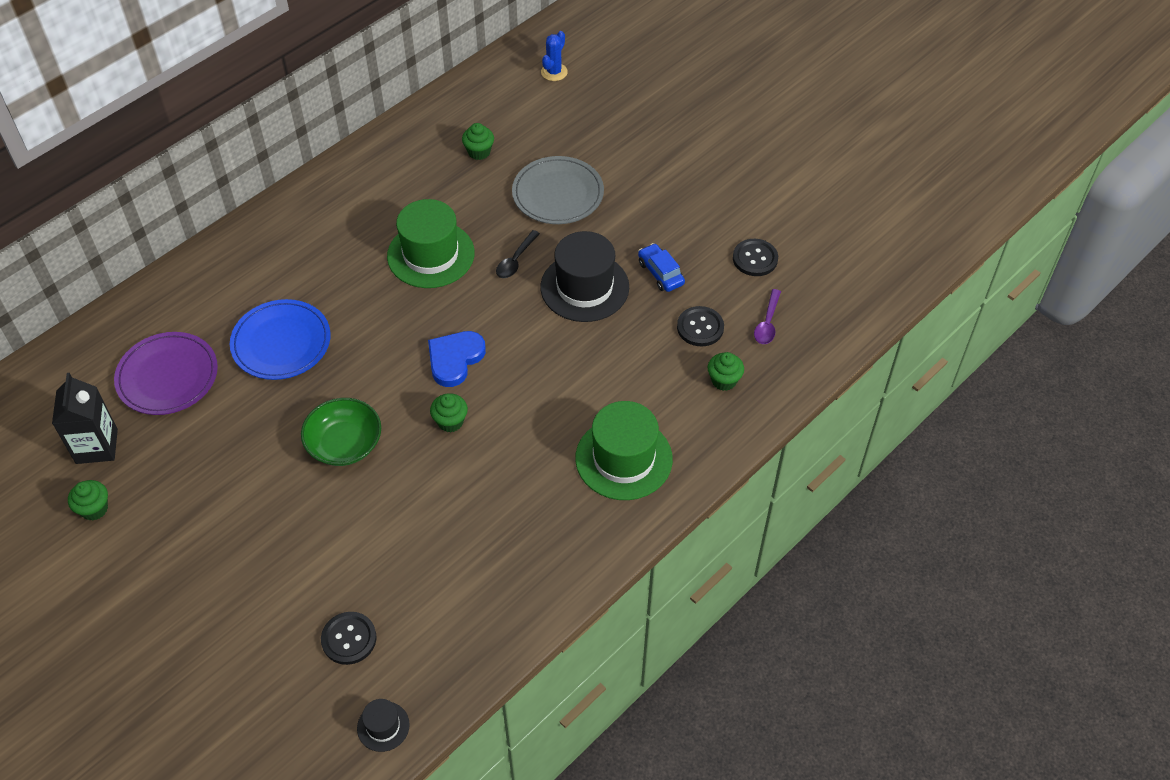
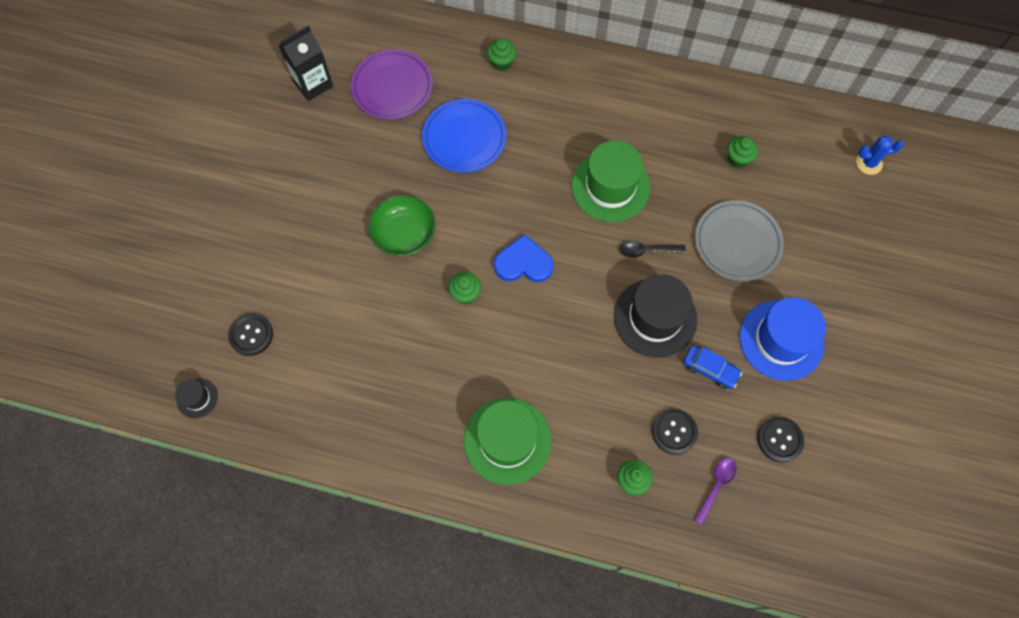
camera: 60 degrees right, 15 degrees up
(94, 509) = (265, 115): green cupcake -> green cupcake (501, 62)
(660, 273) = (710, 369): blue car -> blue car turned 90 degrees clockwise
(668, 211) = (781, 340): none -> blue hat
(767, 323) = (716, 486): purple spoon -> purple spoon turned 135 degrees clockwise

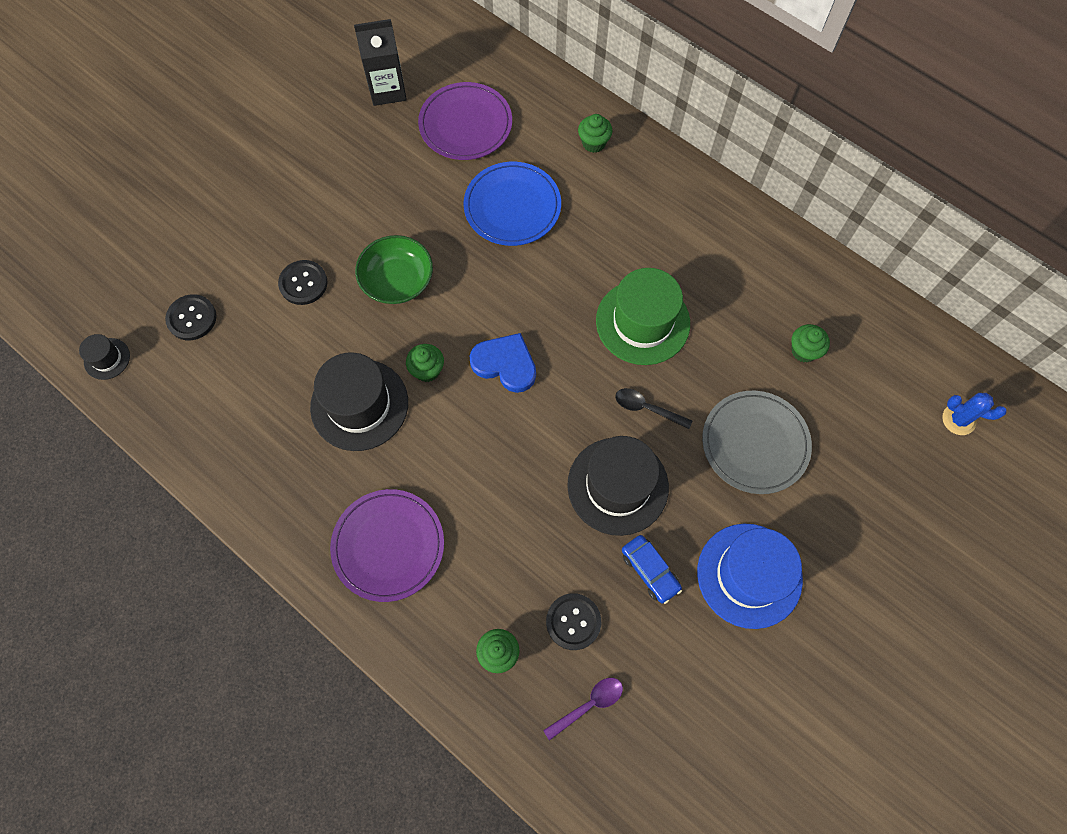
camera: 25 degrees right, 0 degrees up
(426, 344) = (359, 405): none -> black hat
(507, 440) = (388, 546): green hat -> purple plate
(780, 439) = (689, 687): black button -> black button (303, 283)

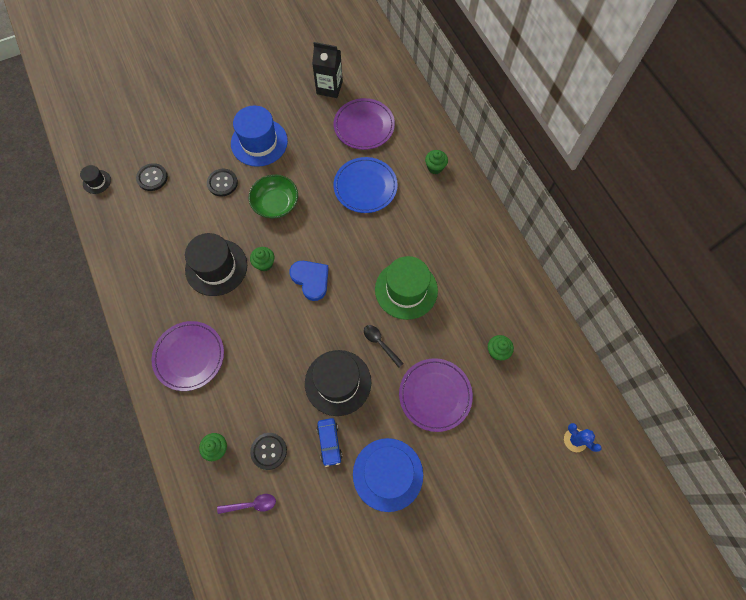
camera: 25 degrees right, 0 degrees up
(326, 205) = (259, 142): none -> blue hat
(755, 443) = (435, 395): grey plate -> purple plate

